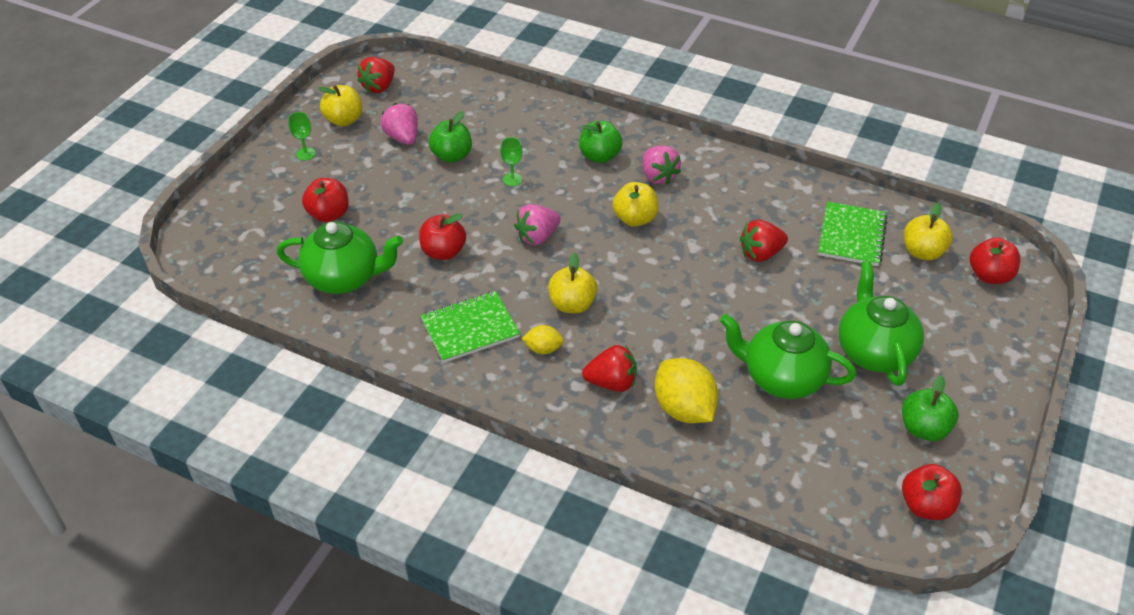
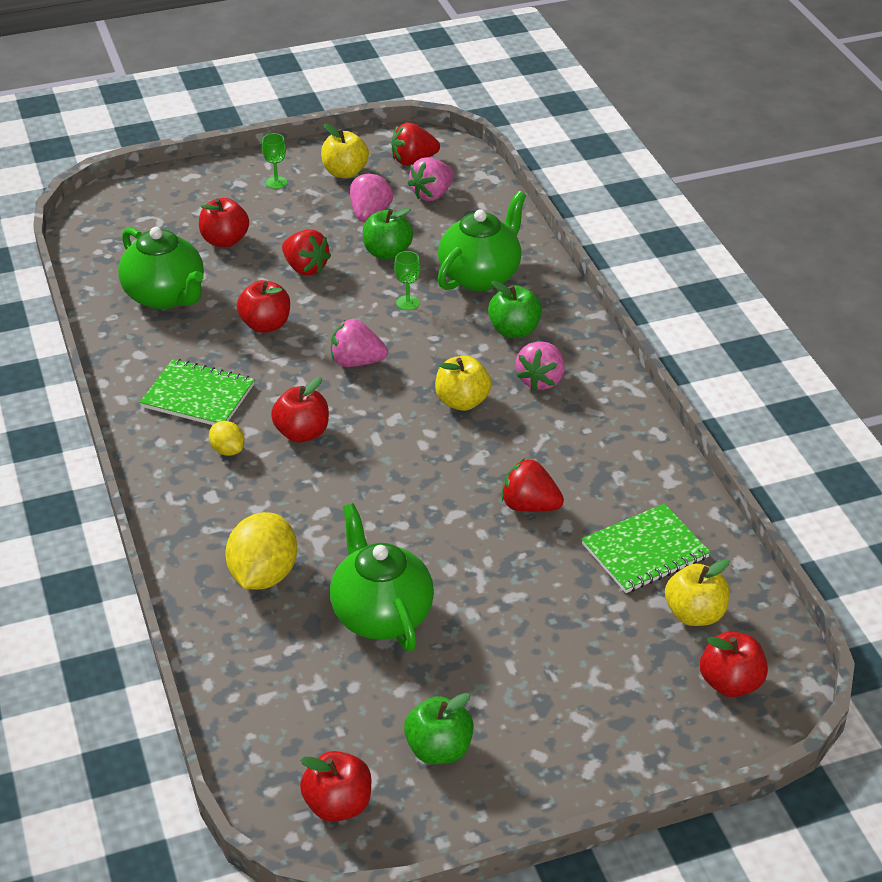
camera: 45 degrees right, 5 degrees down
(424, 102) = (432, 194): none -> pink strawberry
(572, 304) = (302, 433): yellow apple -> red apple
(611, 383) = (239, 513): red strawberry -> red strawberry (305, 268)
(874, 351) = (499, 657): green teapot -> green teapot (480, 276)

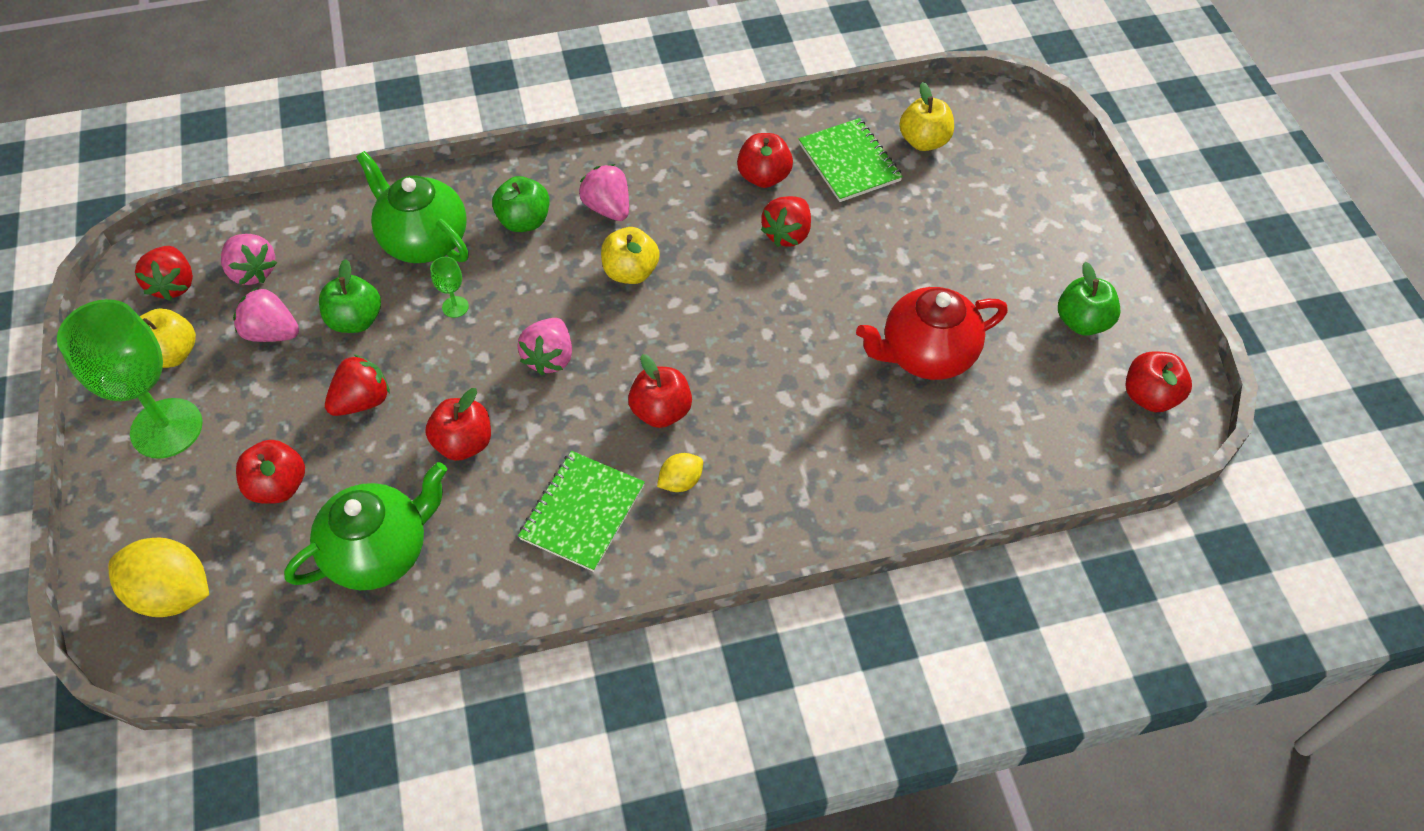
camera: 85 degrees left, 15 degrees up
(263, 575) = (873, 449): yellow lemon -> yellow lemon (173, 593)
(276, 182) = (166, 428): green goblet -> green goblet, size x2.47
(381, 614) = (926, 355): green teapot -> red teapot
(541, 380) = (608, 208): pink strawberry -> pink strawberry turned 150 degrees counterclockwise
(730, 683) = (998, 131): red apple -> red apple (764, 177)

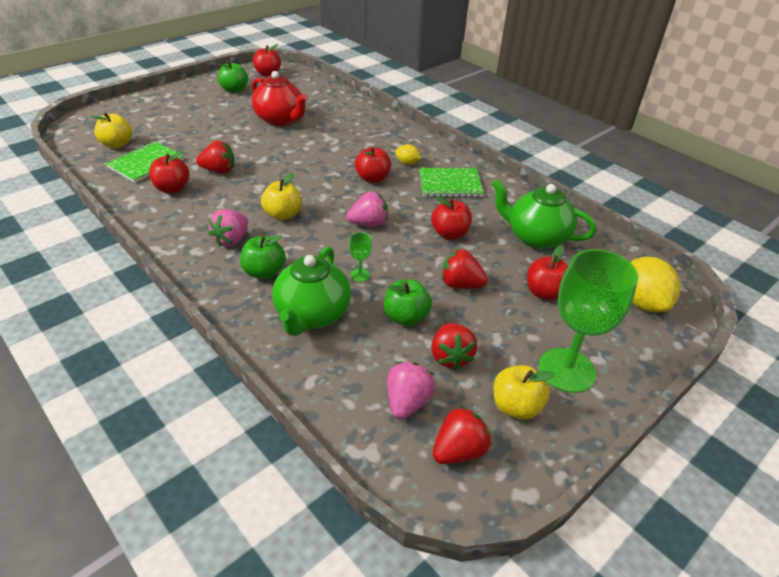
camera: 120 degrees left, 15 degrees down
(272, 333) = (450, 357): pink strawberry -> red strawberry

